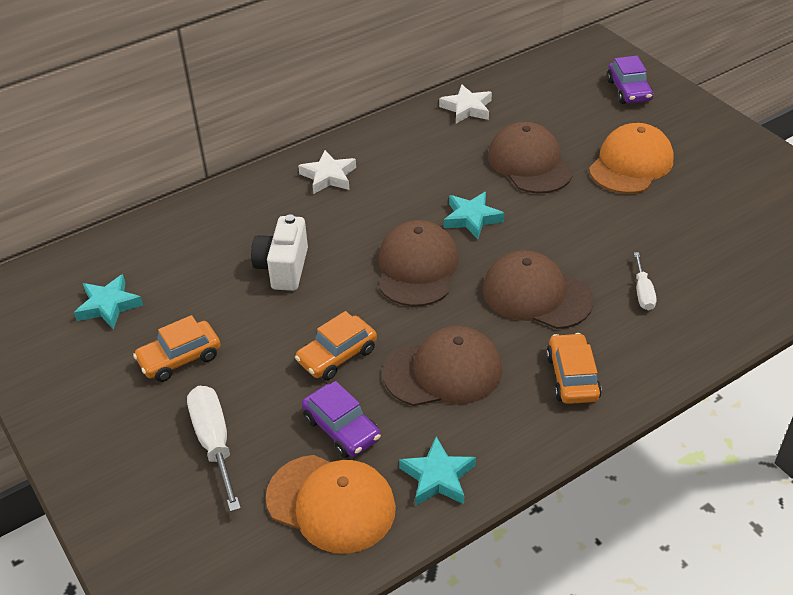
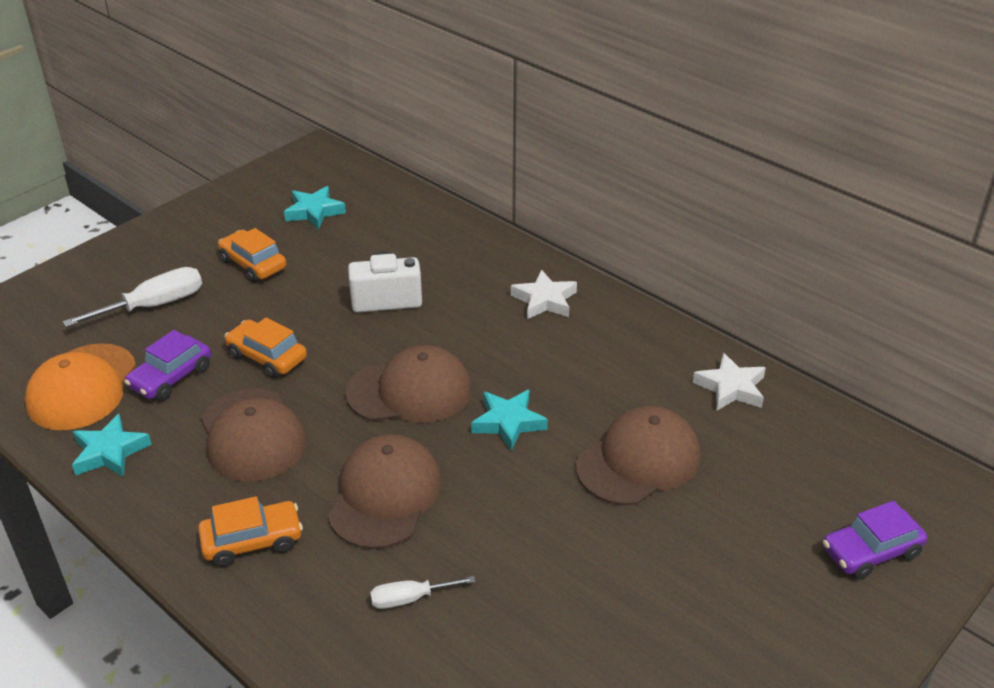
camera: 75 degrees right, 5 degrees down
(631, 164) = (682, 568): orange cap -> none

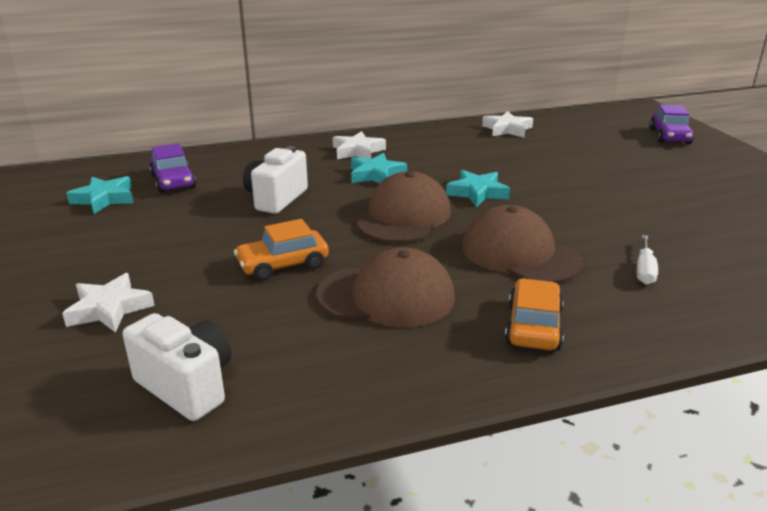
camera: 60 degrees left, 10 degrees down
(82, 387) = (187, 386): orange cap -> white camera
(110, 452) = (325, 387): turquoise star -> turquoise star (376, 175)
(154, 305) = (109, 309): white screwdriver -> white star
(171, 377) = (246, 322): purple car -> purple car (173, 181)
(253, 264) = (133, 242): orange car -> none
(638, 461) = (552, 166): brown cap -> none

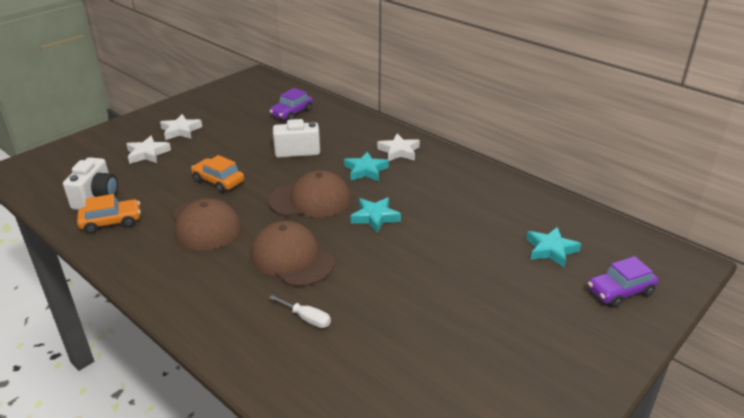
camera: 60 degrees right, 5 degrees up
(104, 199) = (253, 105): turquoise star -> turquoise star (551, 250)
(507, 129) = (521, 198): white star -> white star (181, 131)
(520, 254) = (292, 258): brown cap -> brown cap turned 60 degrees counterclockwise
(533, 326) = (201, 285): orange car -> orange car (111, 222)
(644, 271) = (307, 318): white screwdriver -> white screwdriver turned 135 degrees counterclockwise

